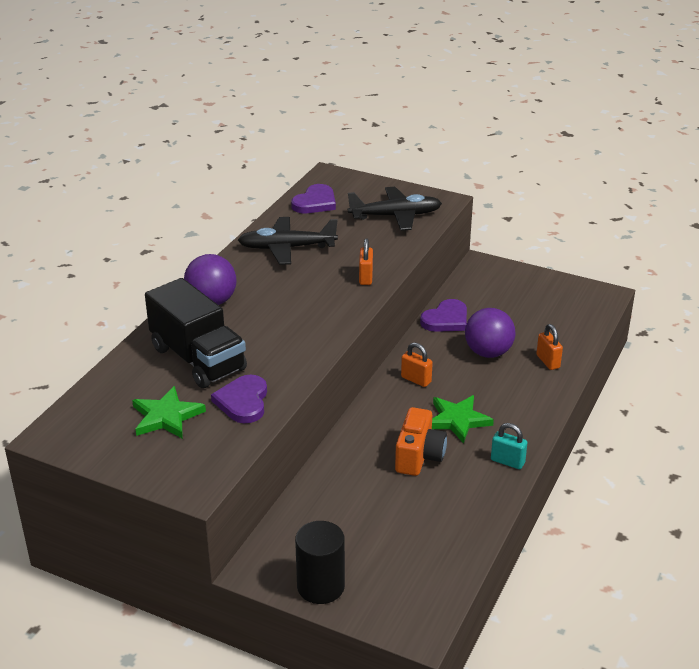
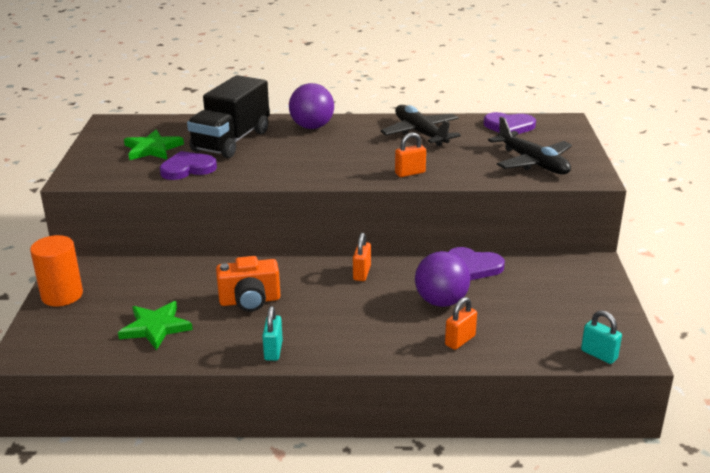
camera: 65 degrees right, 5 degrees down
(320, 586) = (62, 295): black cylinder -> orange cylinder
(457, 420) = (318, 308): green star -> green star (155, 327)
(599, 308) = (599, 355): none -> turquoise padlock

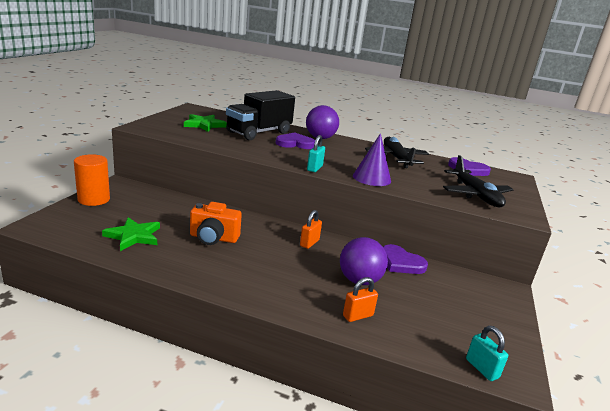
camera: 15 degrees right, 5 degrees down
(187, 169) = (216, 139): purple heart -> purple heart (295, 143)
(273, 350) = (202, 277): turquoise padlock -> turquoise padlock (314, 168)
(410, 173) = (371, 178): orange padlock -> purple cone

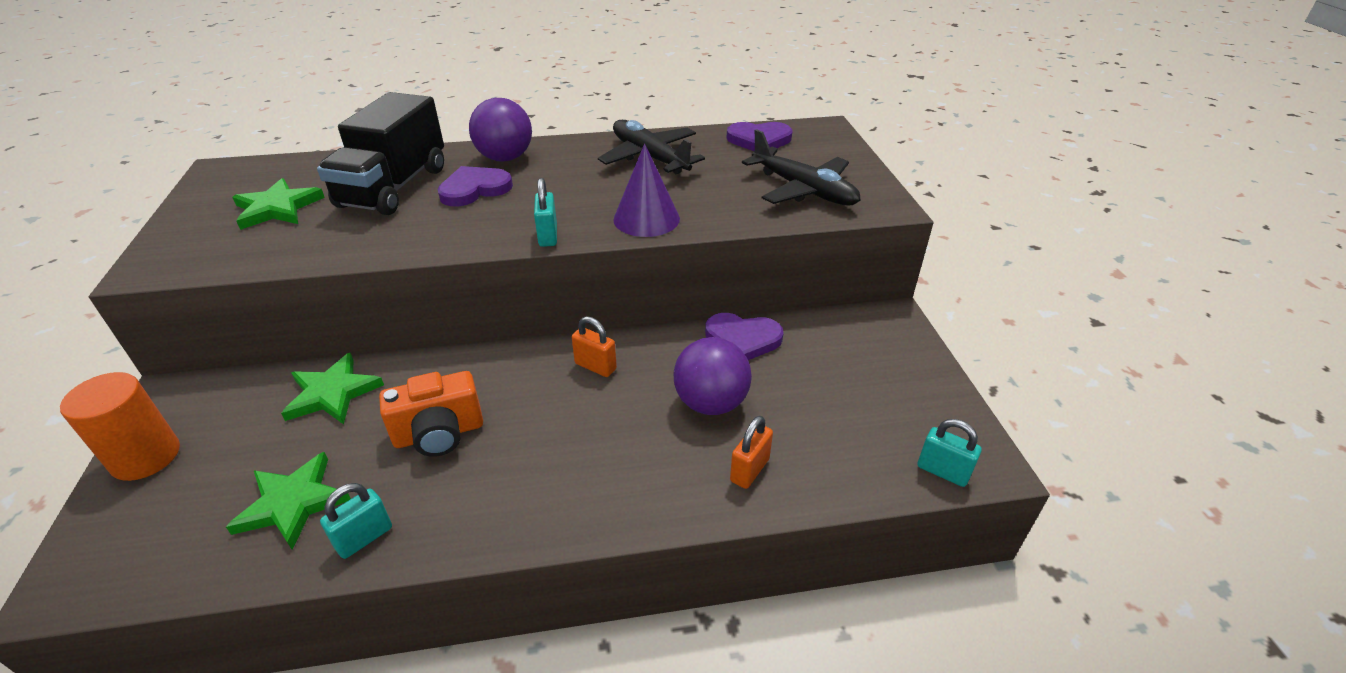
camera: 25 degrees left, 15 degrees up
(151, 259) = (364, 538): none -> turquoise padlock
(181, 207) = (332, 393): none -> green star
(309, 243) = (595, 366): orange padlock -> orange padlock turned 60 degrees counterclockwise

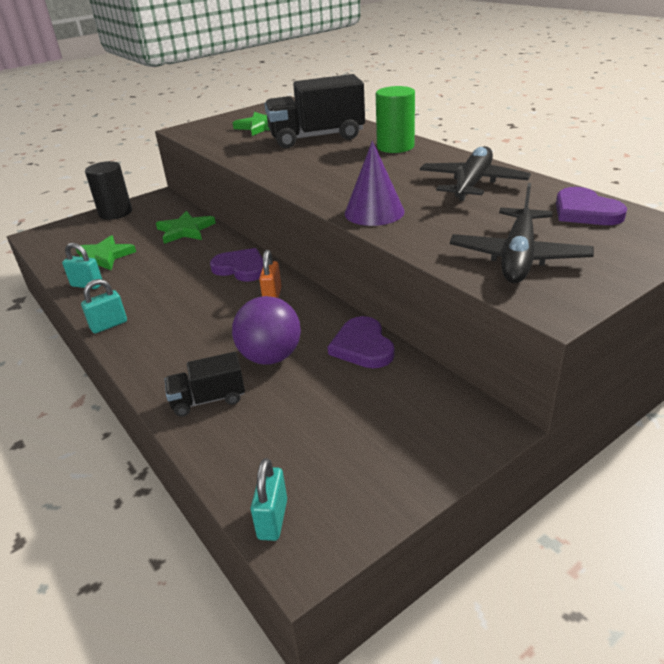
camera: 65 degrees right, 5 degrees down
(146, 457) = (115, 213): orange cylinder -> black cylinder
(439, 434) = (173, 271): orange camera -> none
(474, 189) = (342, 154): purple heart -> purple heart (241, 268)
(505, 158) = (395, 147): purple ball -> green cylinder
(548, 236) = (311, 192): turquoise padlock -> turquoise padlock (109, 325)
(749, 470) = (208, 399): orange padlock -> black truck

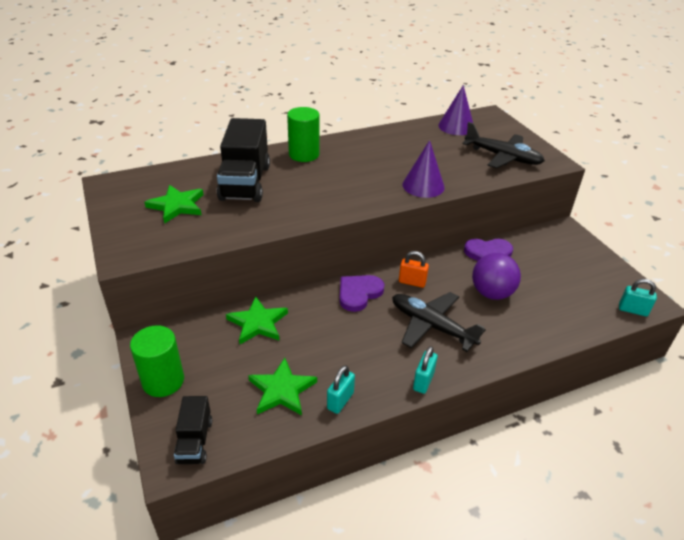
camera: 80 degrees left, 5 degrees up
(109, 325) = (423, 381): turquoise padlock -> turquoise padlock turned 45 degrees clockwise
(115, 213) = (163, 381): black cylinder -> green cylinder
(208, 399) = (533, 326): black truck -> black truck (195, 441)
(472, 183) = (397, 145): black plane -> black plane (432, 326)
(585, 211) = (456, 126): purple heart -> purple cone

